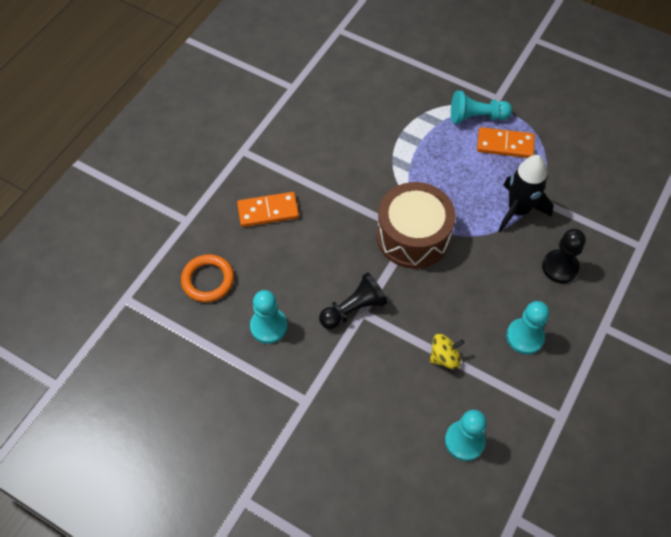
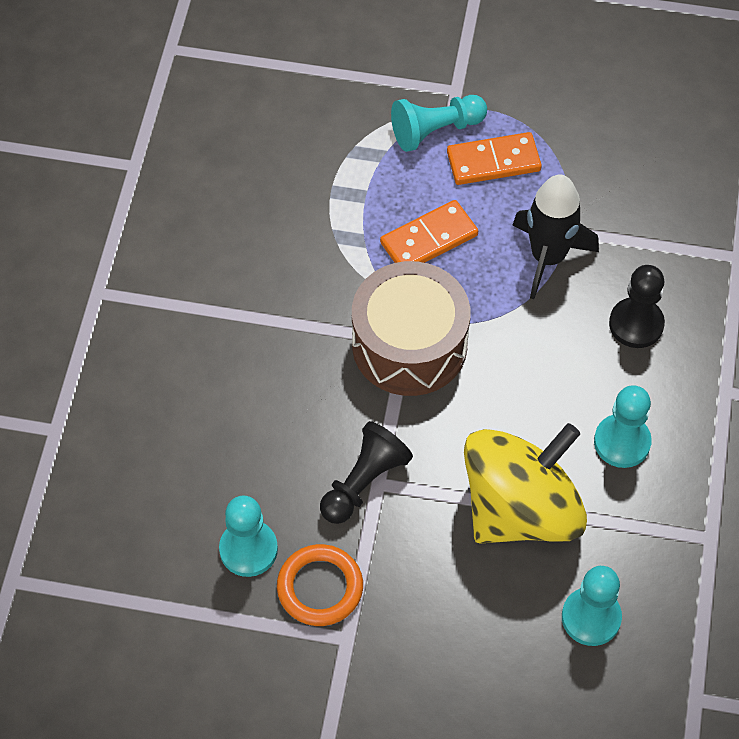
camera: 20 degrees left, 0 degrees up
(208, 280) = (128, 510): orange ring -> orange ring (320, 588)
(268, 211) = (176, 375): orange domino -> orange domino (429, 239)
(444, 357) = (520, 509): yellow spinning top -> yellow spinning top, size x2.43

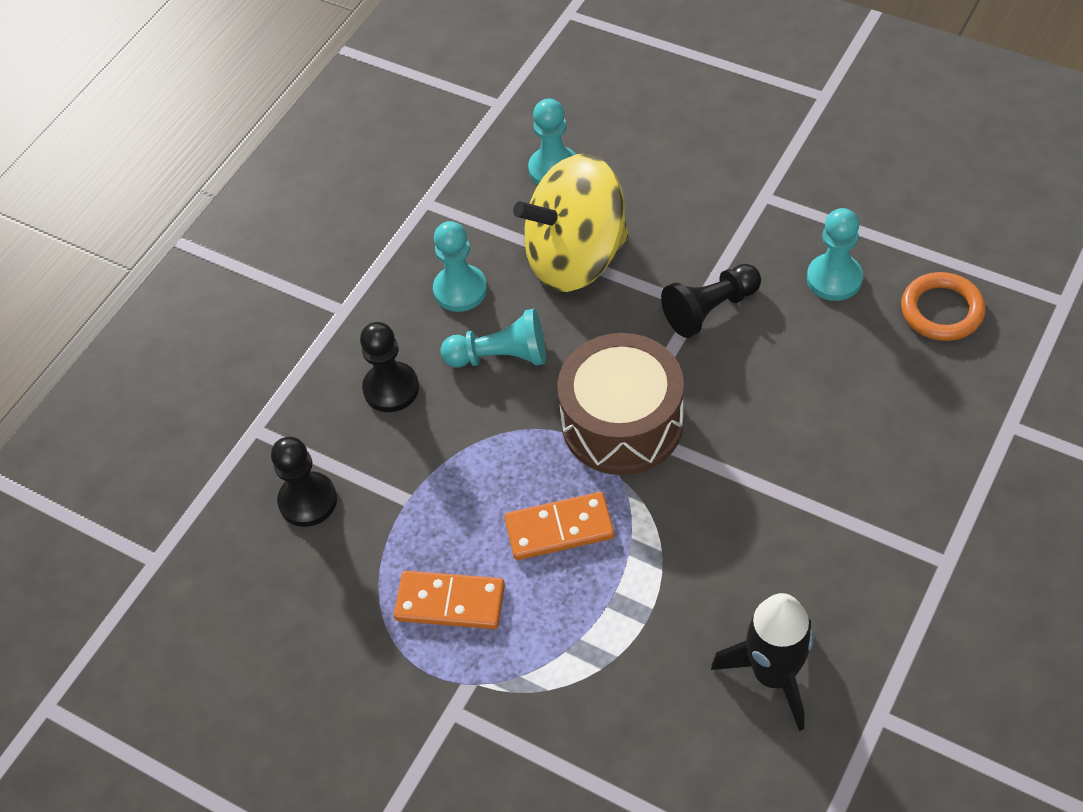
camera: 155 degrees left, 5 degrees down
(320, 588) = (777, 236): orange ring -> orange ring (941, 310)
(435, 130) = (499, 661): turquoise pawn -> turquoise pawn (501, 356)
(548, 257) = (443, 477): black rocket -> black rocket (773, 675)
(654, 209) = (308, 501): none -> black pawn

